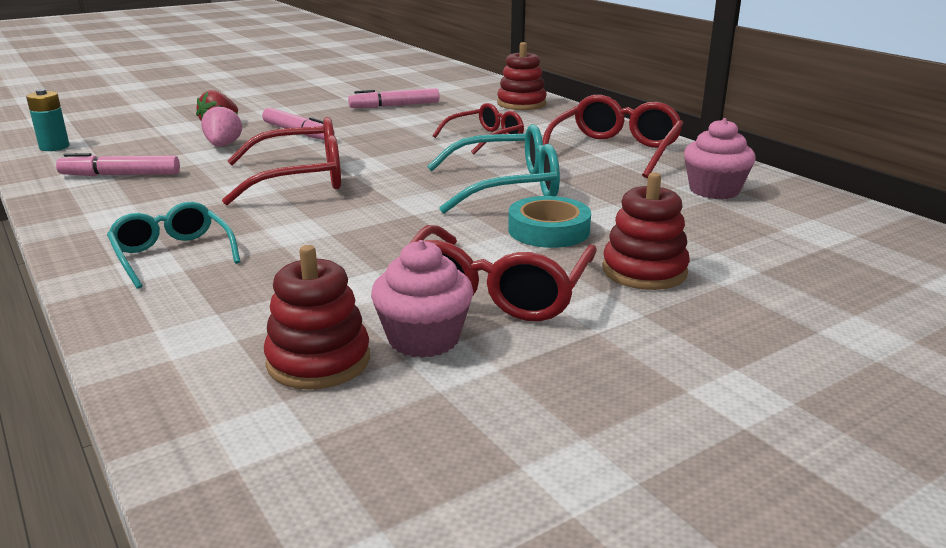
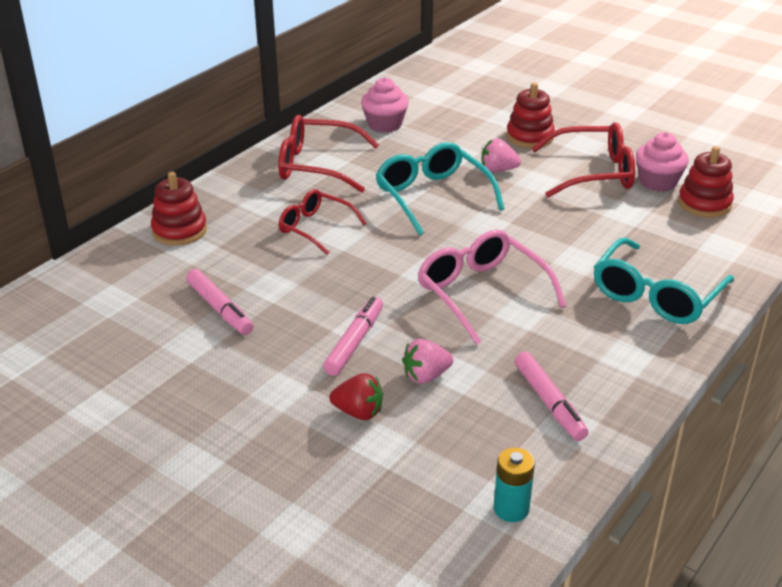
camera: 110 degrees left, 10 degrees up
(173, 255) = (656, 295): turquoise glasses -> turquoise glasses, size x1.52
(300, 179) = (481, 293): red glasses -> pink glasses
(548, 230) = (498, 170): turquoise tape -> pink strawberry

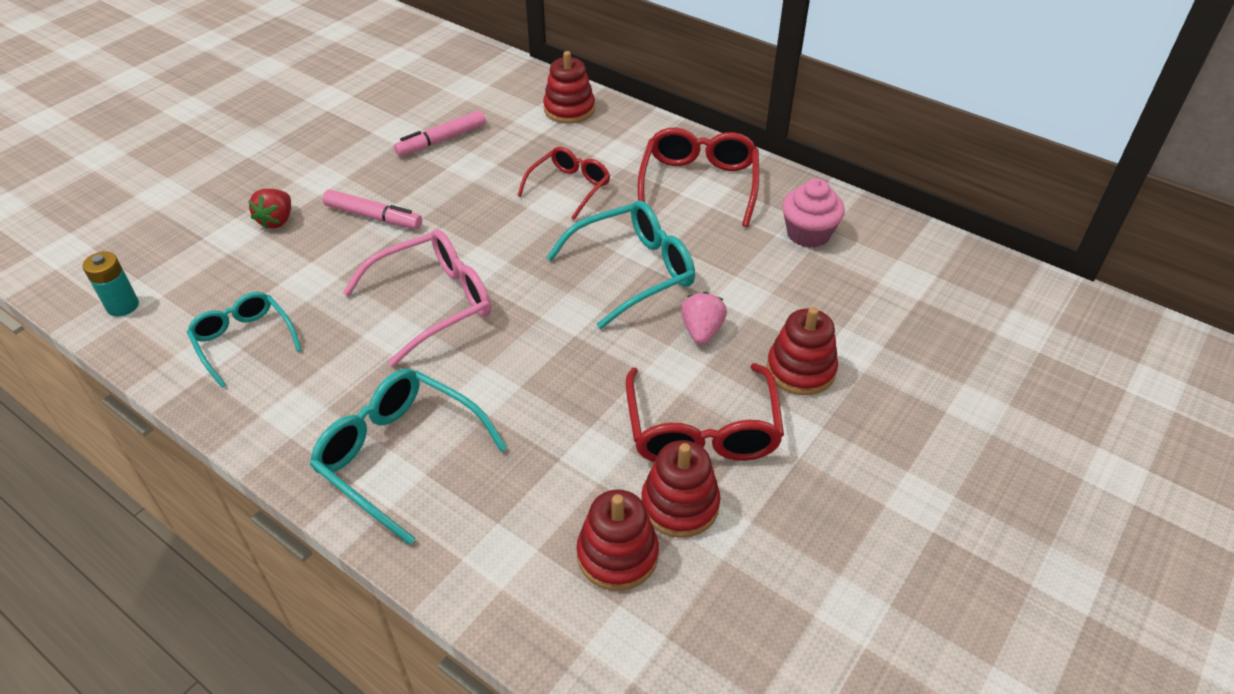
camera: 90 degrees right, 10 degrees up
(426, 376) = (311, 260): pink strawberry -> none
(549, 402) = (244, 341): pink marker -> turquoise glasses
(657, 182) = (680, 504): pink cupcake -> red stacking toy

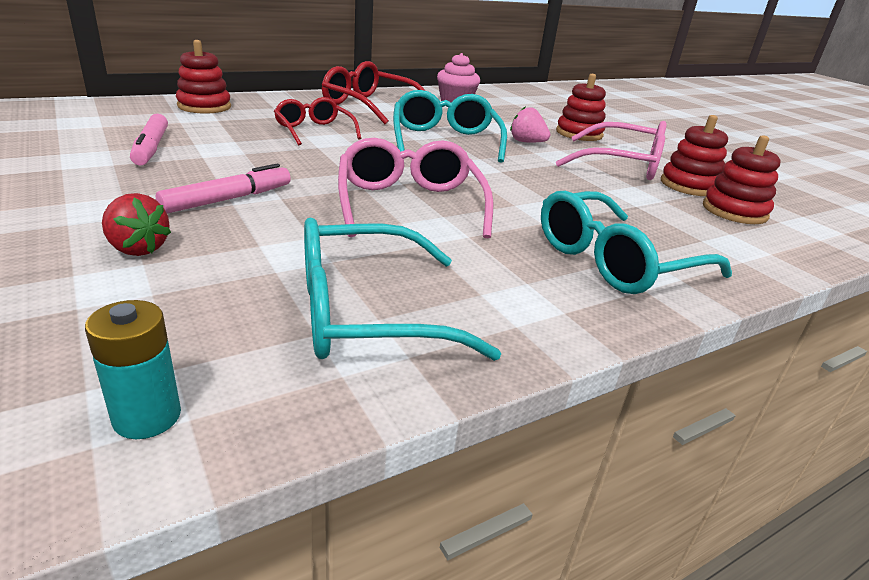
camera: 70 degrees left, 15 degrees down
(244, 341) = (367, 313): turquoise glasses -> turquoise glasses, size x1.52
(702, 430) = (622, 164): red glasses -> pink glasses

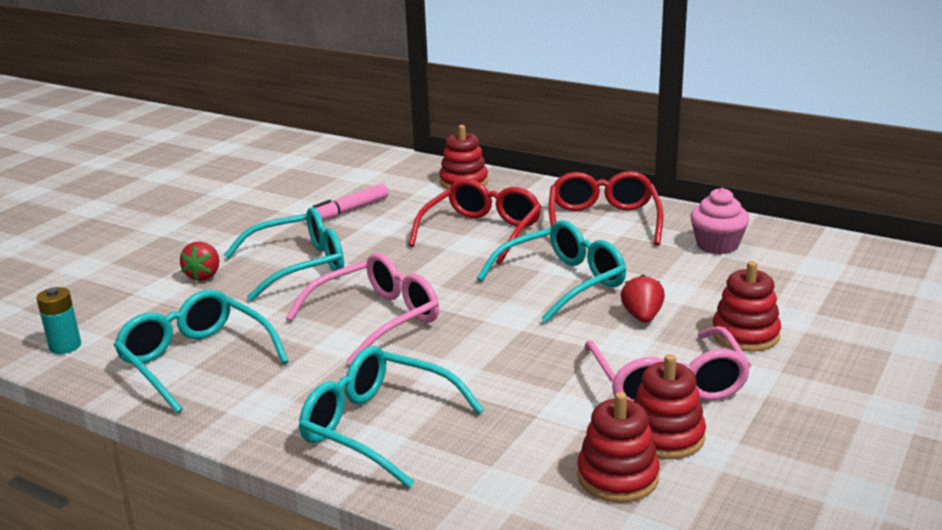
camera: 65 degrees right, 5 degrees down
(228, 199) = (299, 266): pink marker -> turquoise glasses
(314, 131) = (482, 232): red glasses -> red glasses, size x1.52
(526, 142) = (642, 317): pink strawberry -> red strawberry

